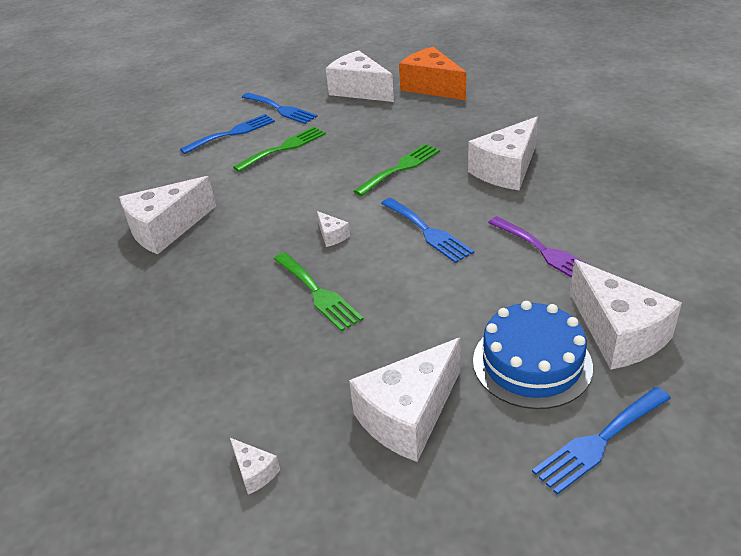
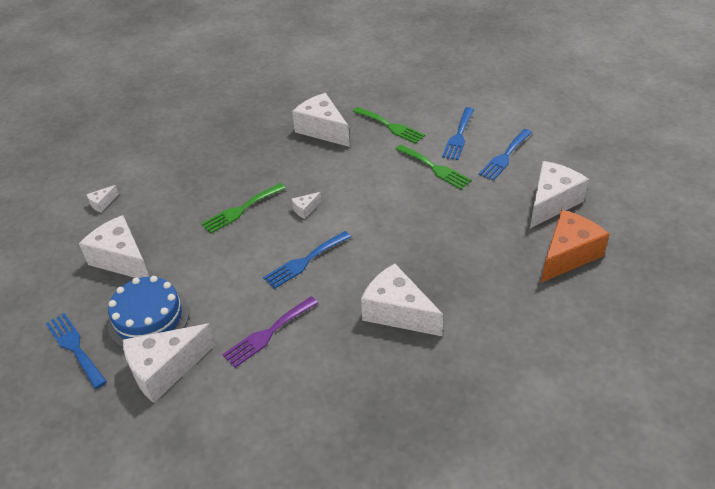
camera: 85 degrees right, 5 degrees up
(232, 133) = (459, 136): blue fork -> blue fork turned 60 degrees clockwise
(400, 168) = (401, 240): green fork -> green fork (390, 126)

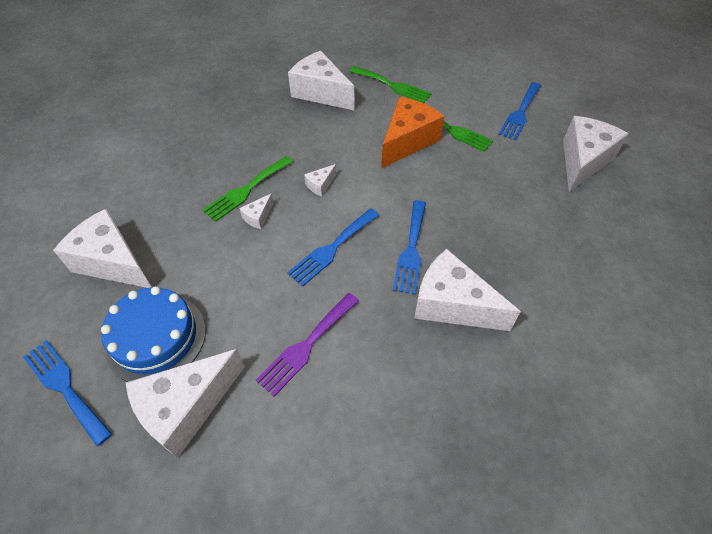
camera: 10 degrees left, 10 degrees up
(102, 203) = (81, 192): white cheese -> white cheese (258, 217)
(459, 136) = (466, 93): blue fork -> blue fork (411, 250)
(568, 255) = (617, 220): orange cheese -> orange cheese (407, 141)

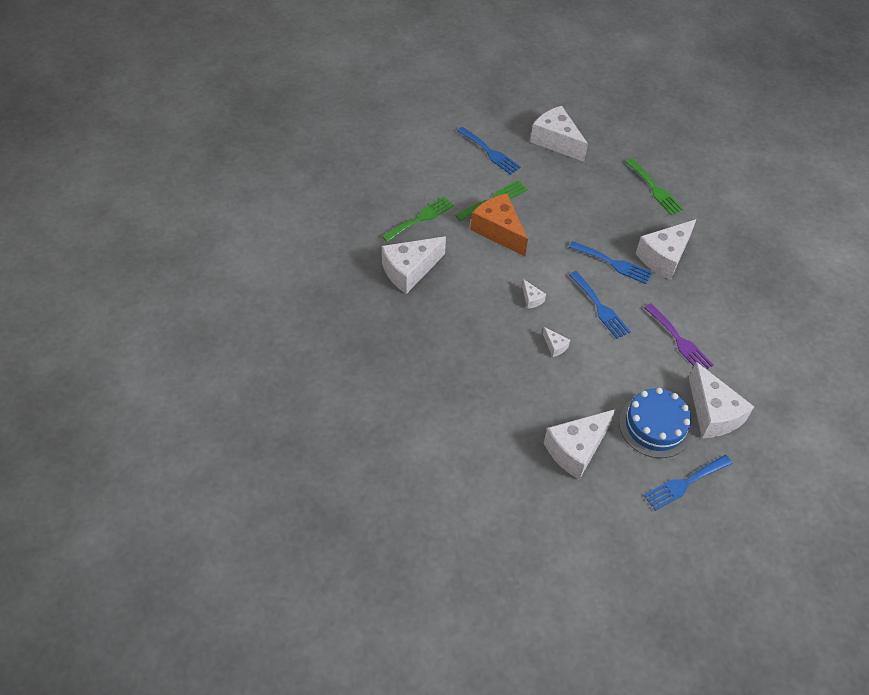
camera: 75 degrees left, 0 degrees up
(246, 190) = (521, 348): green fork -> green fork (655, 189)

